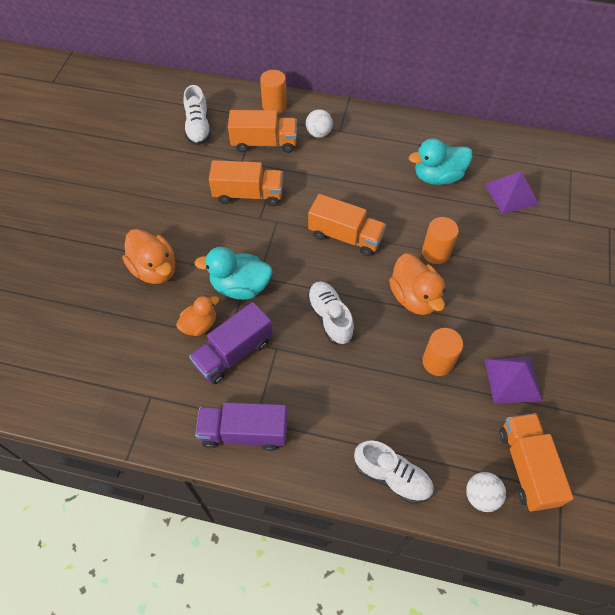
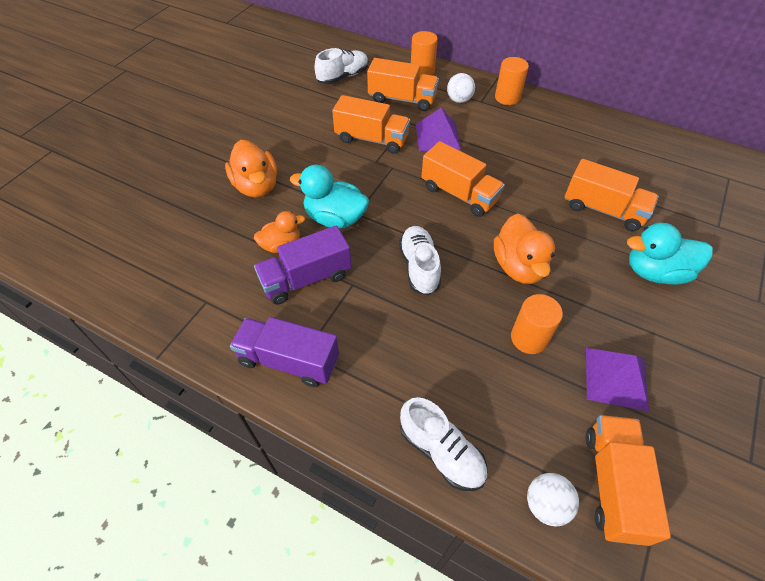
camera: 15 degrees right, 5 degrees down
(198, 127) = (343, 77): white shoe -> white shoe turned 135 degrees counterclockwise
(436, 252) = (554, 228): orange cylinder -> orange cylinder (507, 97)
(437, 177) = (574, 158): turquoise duck -> turquoise duck (655, 272)
(473, 225) = (603, 210): none -> orange truck
(511, 194) = (654, 188): purple pyramid -> purple pyramid (438, 137)

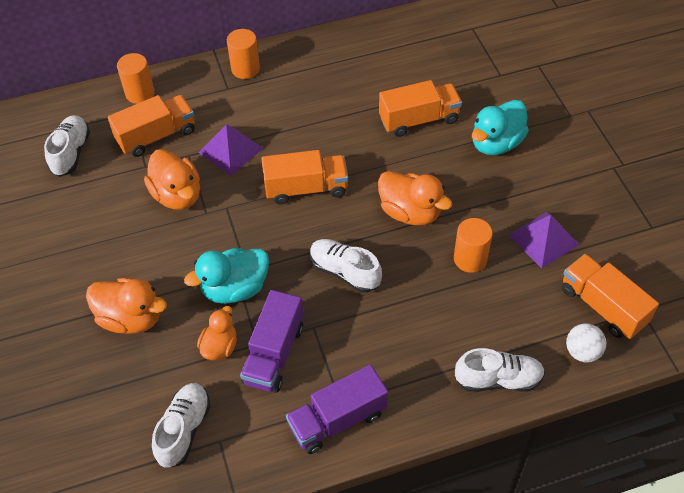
camera: 45 degrees left, 0 degrees up
(197, 275) = (184, 430): none -> white shoe
(372, 139) = (177, 195): orange truck -> orange duck
(459, 100) = (208, 100): white ball -> none

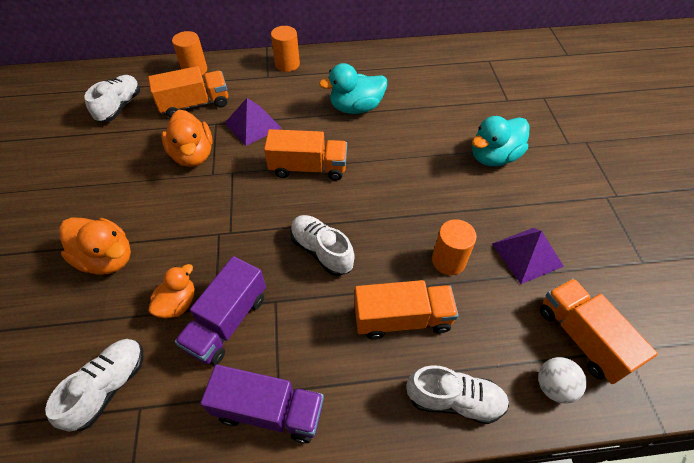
camera: 10 degrees right, 0 degrees up
(235, 288) = (213, 248): turquoise duck -> turquoise duck (356, 108)
(337, 420) = (269, 411): purple truck -> purple truck turned 150 degrees counterclockwise
(410, 212) = (399, 205): orange duck -> none
(419, 120) = (426, 126): orange truck -> orange truck (402, 319)

